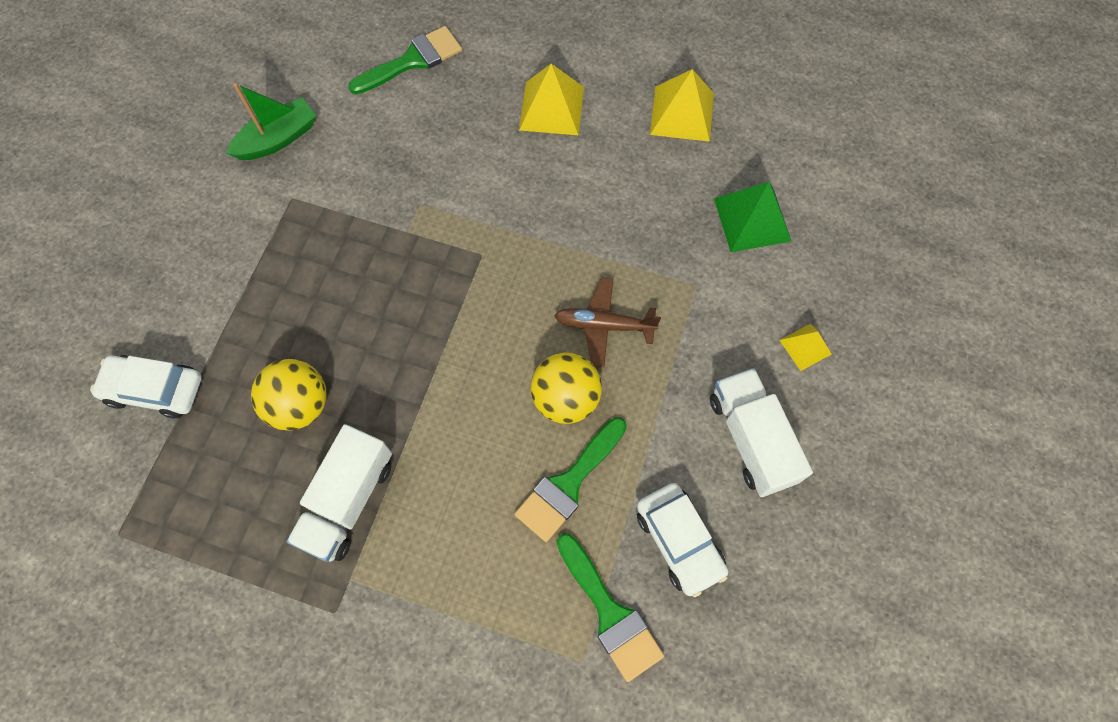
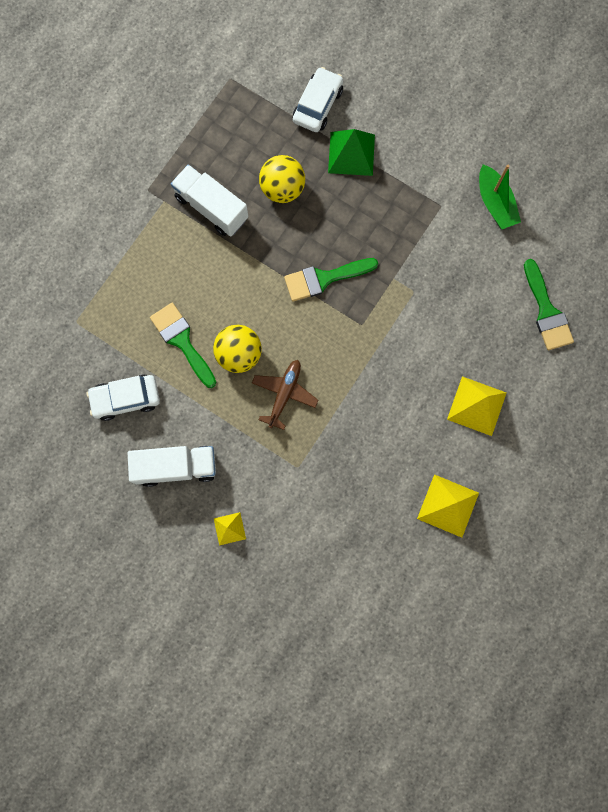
camera: 105 degrees right, 10 degrees up
(609, 612) = (97, 344): green brush -> green brush (324, 278)
(752, 219) = (340, 527): green pyramid -> green pyramid (351, 153)

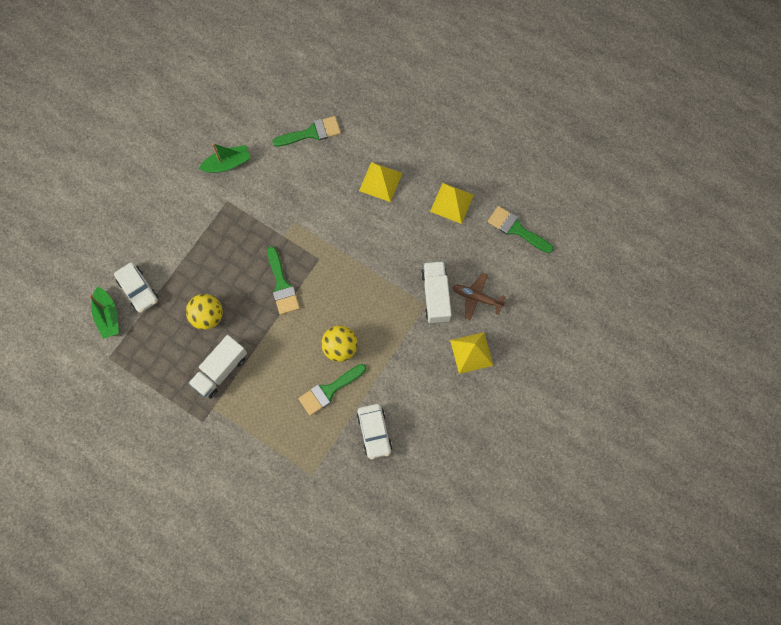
camera: 90 degrees left, 5 degrees down
(176, 467) = (426, 392): white truck -> white truck (436, 296)
(229, 528) = (471, 352): yellow pyramid -> yellow pyramid, size x1.77
(283, 73) = (107, 316): none -> green boat
(284, 394) = (371, 314): brown plane -> brown plane (476, 298)
(317, 105) = (138, 290): white car -> white car turned 150 degrees counterclockwise
(351, 153) = (181, 265): green pyramid -> none
(410, 598) = (516, 229): none -> green brush

